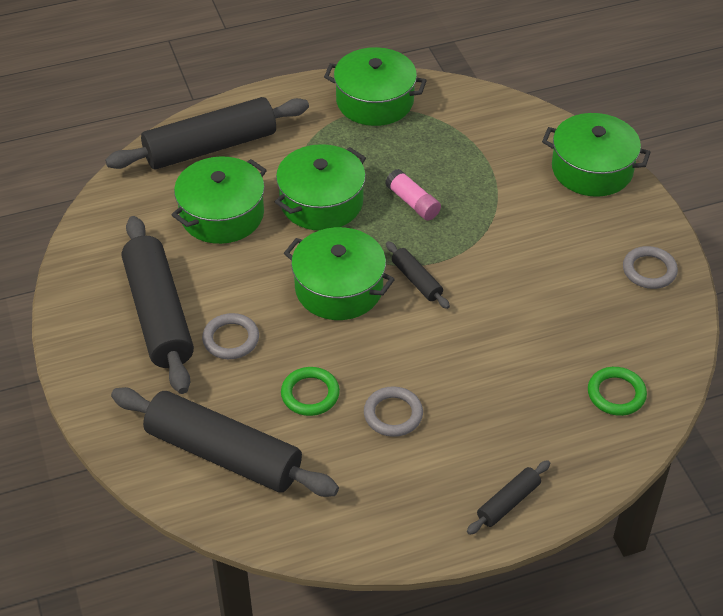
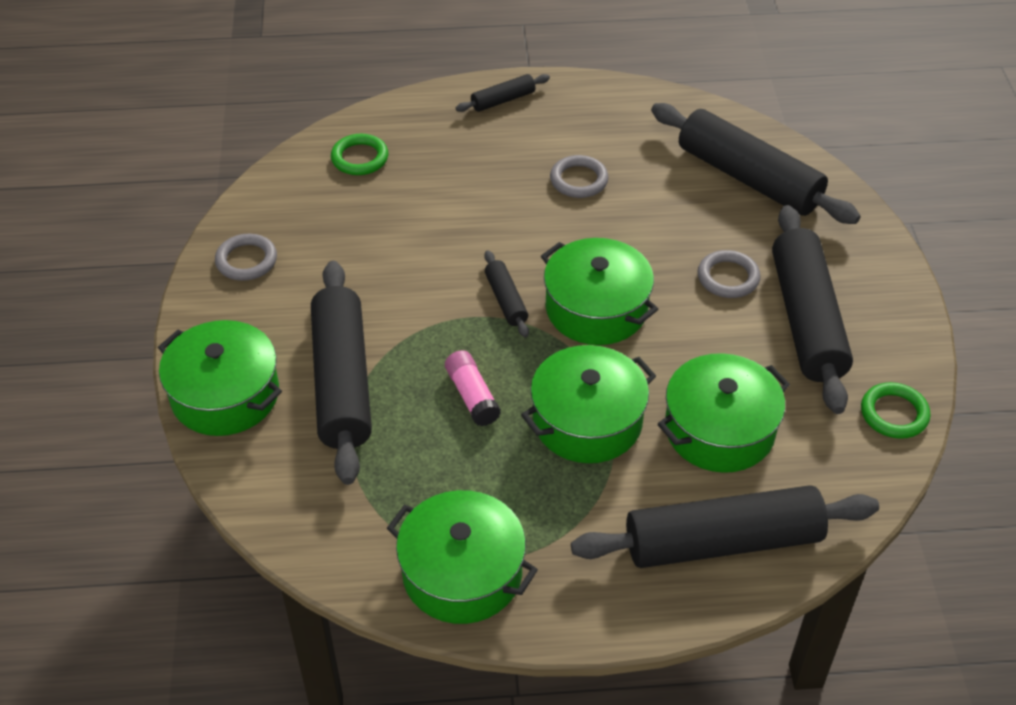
camera: 165 degrees left, 0 degrees up
(310, 394) = (655, 211): green ring -> green ring (894, 414)
(513, 194) = (342, 382): none -> black rolling pin

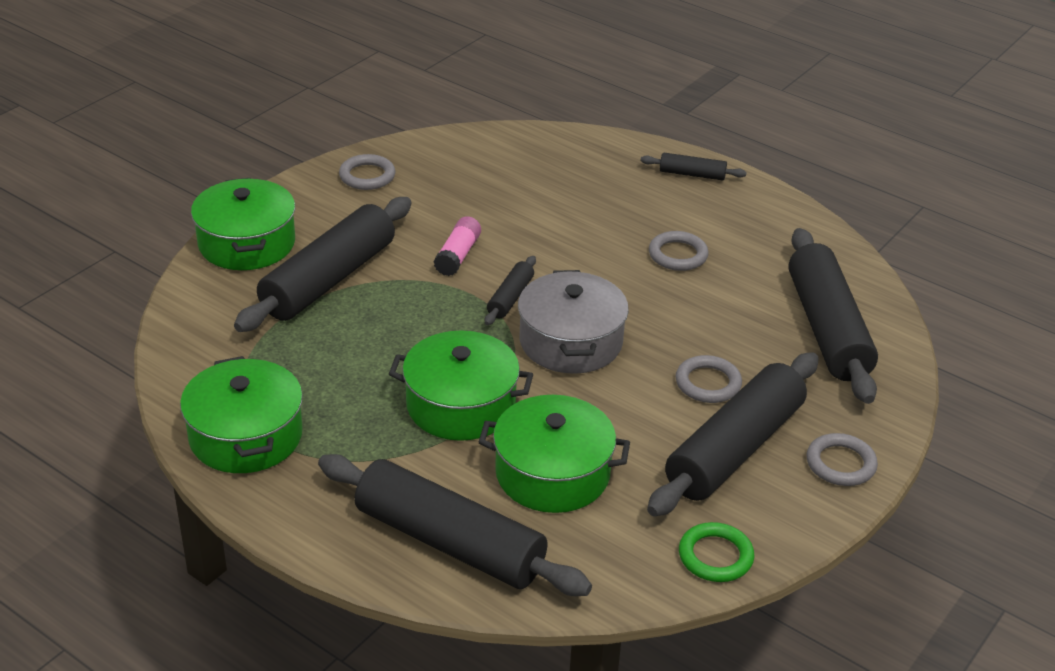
camera: 40 degrees right, 10 degrees down
(360, 158) = (530, 156): green ring -> none
(472, 396) = (402, 340): pink glue stick -> pink glue stick (458, 255)
(596, 308) = (570, 342): green pot -> grey pot
(880, 283) = (840, 464): none -> grey ring

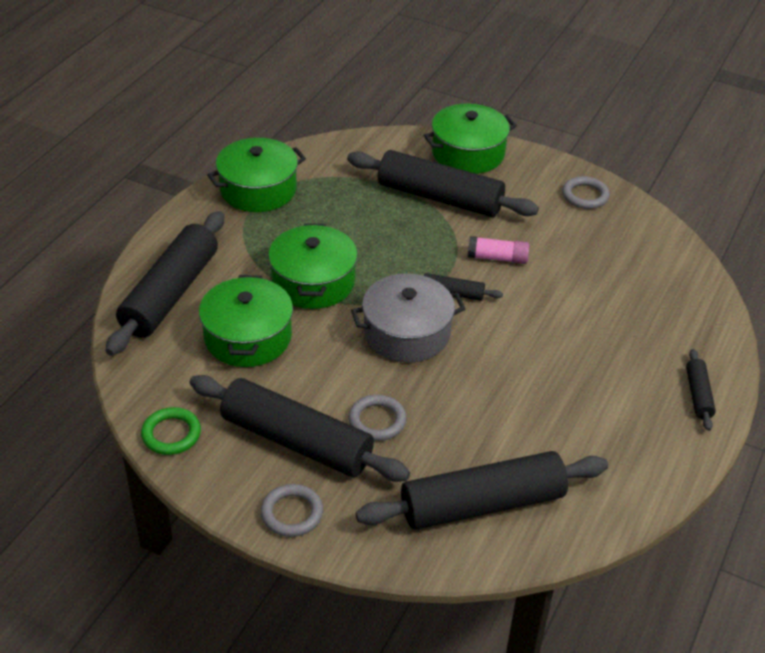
camera: 80 degrees right, 5 degrees up
(678, 255) = (557, 391): grey ring -> none

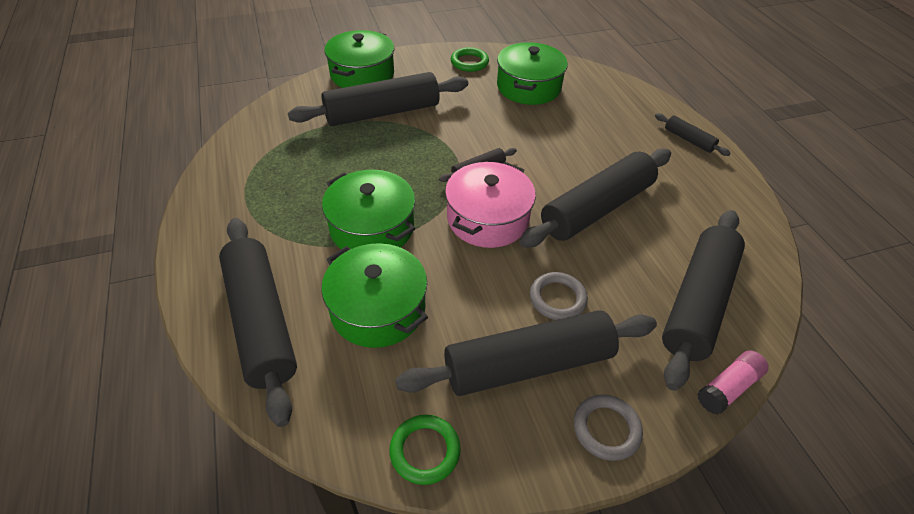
camera: 45 degrees left, 5 degrees up
(258, 189) = (233, 185): green pot -> green pot (528, 87)
(407, 333) = (487, 218): grey pot -> pink pot
(497, 258) = (473, 130): pink glue stick -> pink glue stick (728, 388)
(509, 387) = (597, 208): none -> black rolling pin
(585, 196) = (469, 62): grey ring -> green ring

